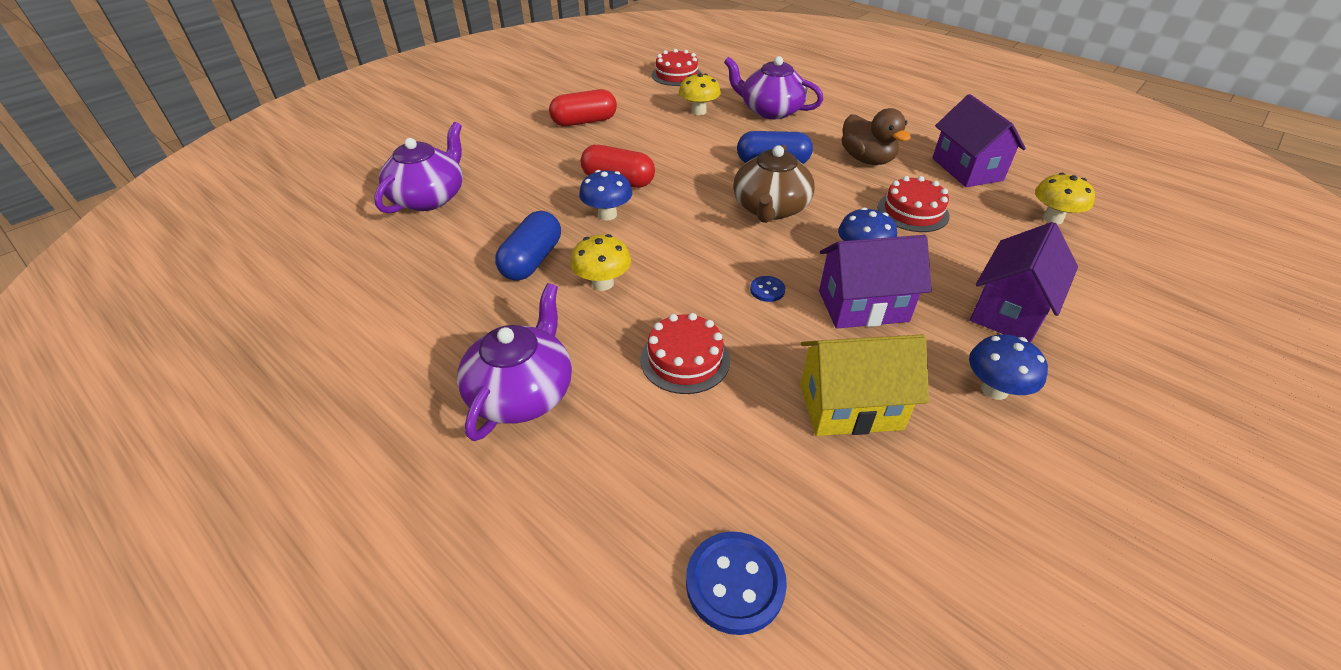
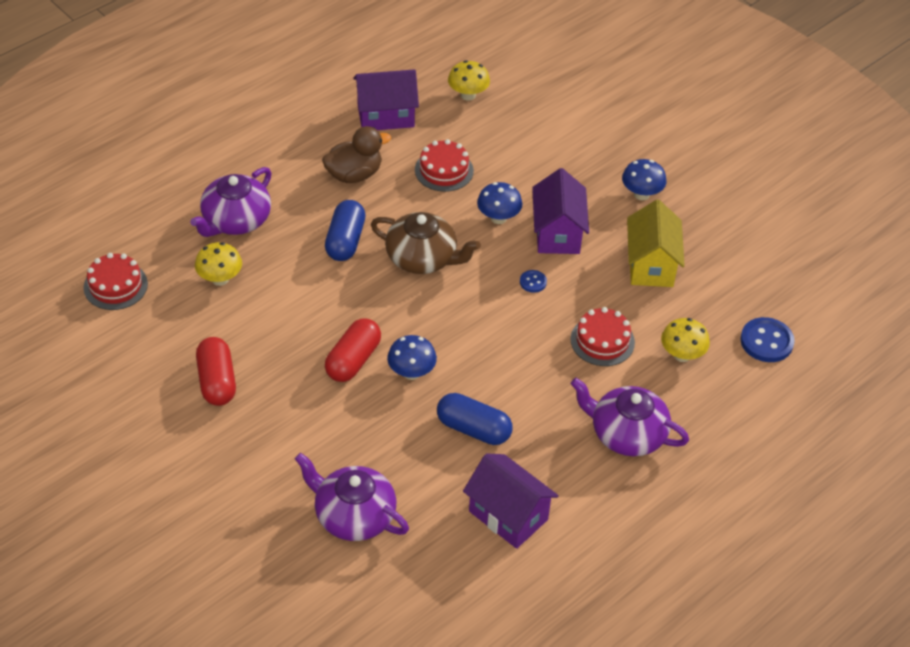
camera: 85 degrees left, 5 degrees up
(603, 283) = (511, 382): yellow mushroom -> yellow mushroom (682, 355)
(1009, 311) = (571, 160): purple house -> purple house (508, 515)

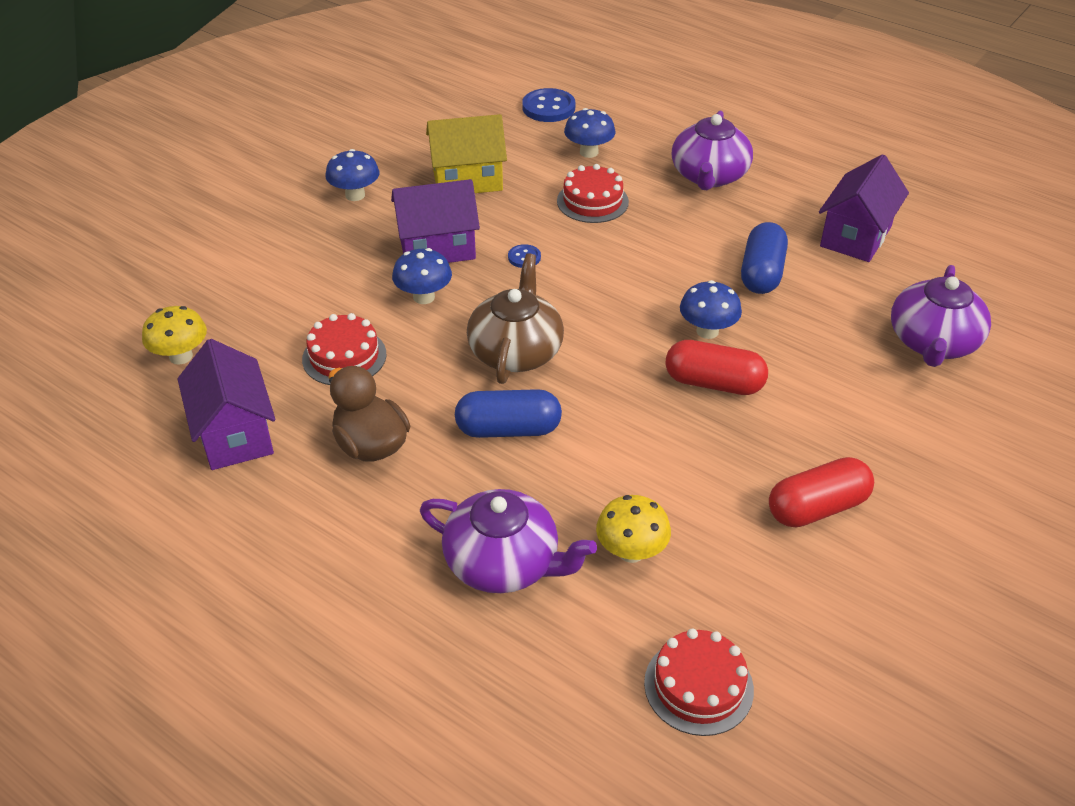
camera: 100 degrees left, 5 degrees down
(682, 355) = (589, 152): yellow mushroom -> blue mushroom

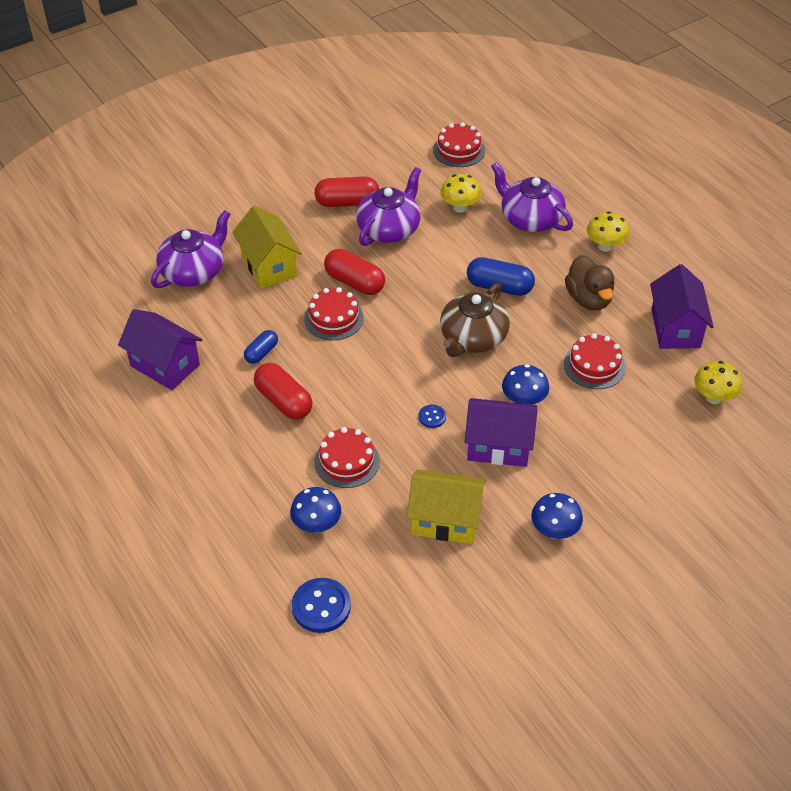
camera: 160 degrees left, 5 degrees up
(362, 544) = (605, 246): none -> yellow mushroom
(697, 235) = (283, 401): none -> red capsule
(707, 331) = (333, 318): blue mushroom -> red cake
(709, 176) = (229, 462): purple teapot -> purple teapot (389, 229)
(762, 273) = (261, 353): blue capsule -> blue capsule, size x0.60
(844, 375) = (269, 266): none -> yellow house
(855, 236) = (165, 365): purple house -> purple house turned 75 degrees clockwise

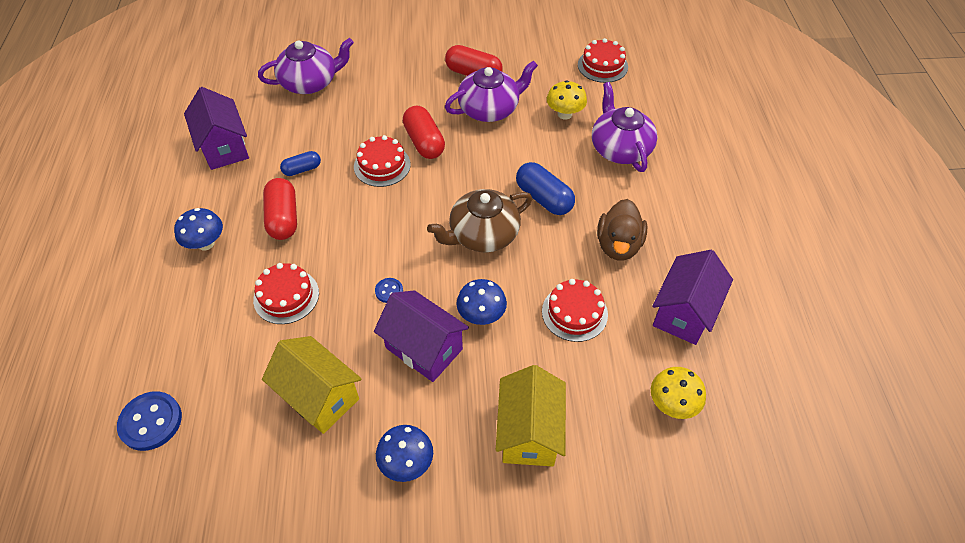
camera: 30 degrees right, 5 degrees up
(269, 266) = (369, 101): yellow house -> yellow house (529, 432)
(317, 525) = (213, 342): blue mushroom -> blue mushroom (206, 243)
(605, 246) = (672, 202): yellow mushroom -> none

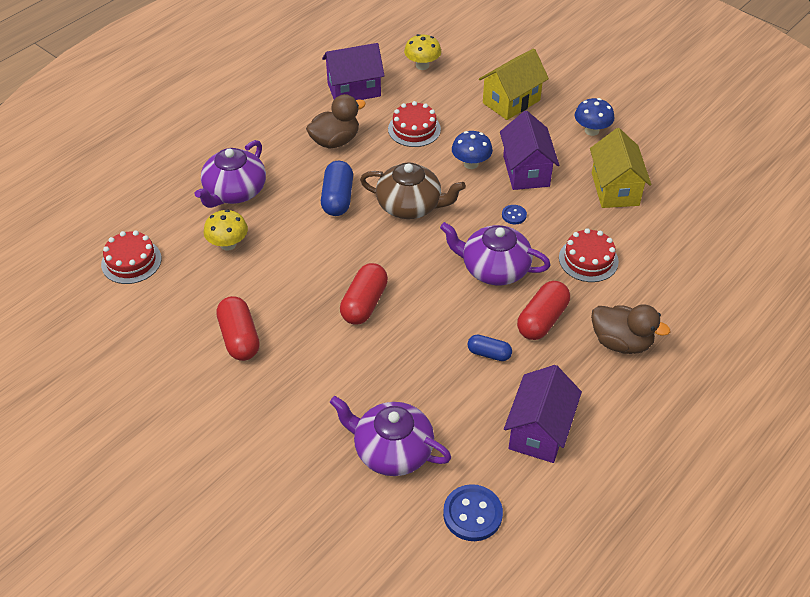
camera: 135 degrees left, 5 degrees down
(151, 422) = (734, 243): blue button -> blue button (472, 514)
(206, 243) = (621, 342): blue mushroom -> brown duck
(382, 165) = (420, 308): red cake -> none
(489, 109) = (275, 293): purple teapot -> purple teapot (494, 268)

